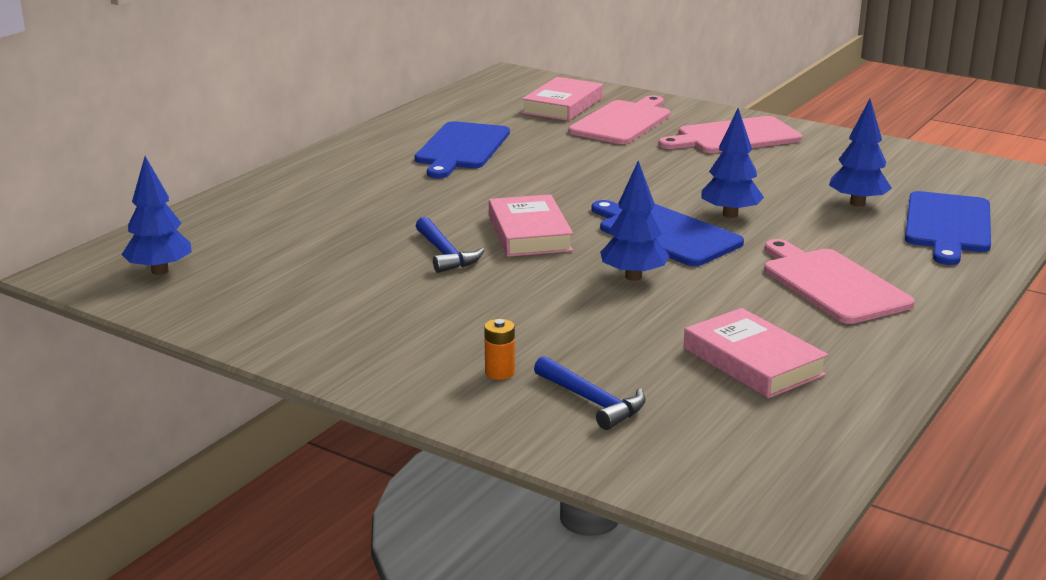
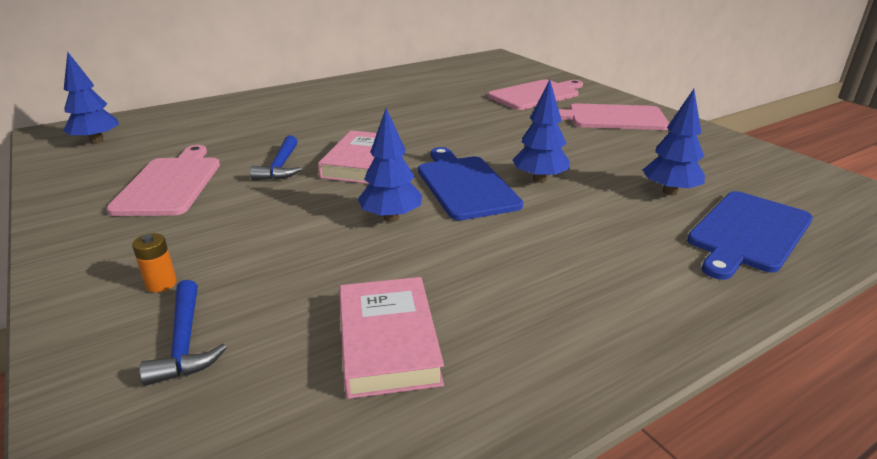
camera: 25 degrees right, 5 degrees up
(461, 148) = (400, 95): blue cutting board -> none
(562, 105) = (506, 78): pink book -> none
(832, 284) = (565, 269): pink cutting board -> pink cutting board (170, 183)

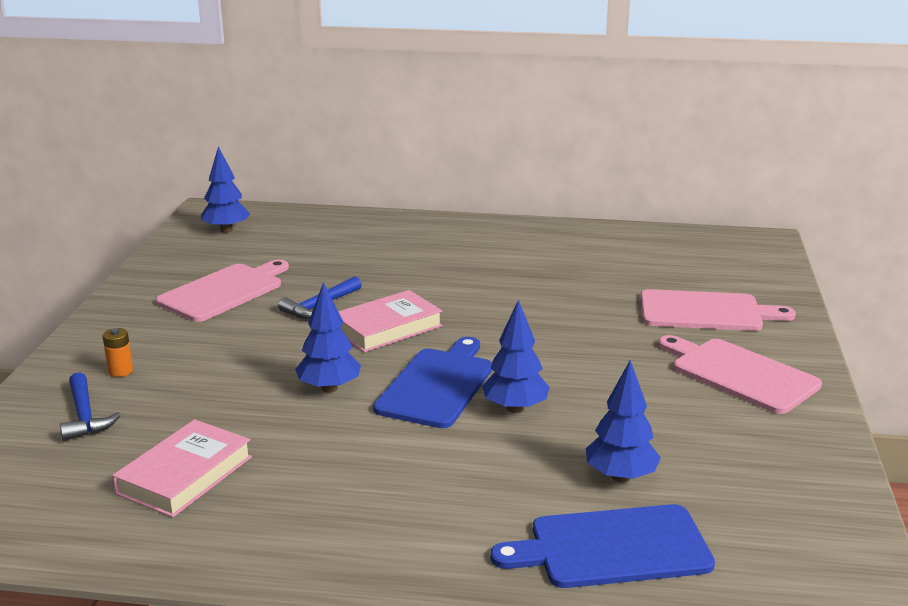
camera: 40 degrees right, 5 degrees down
(184, 342) = (85, 416): blue hammer -> blue hammer turned 45 degrees counterclockwise

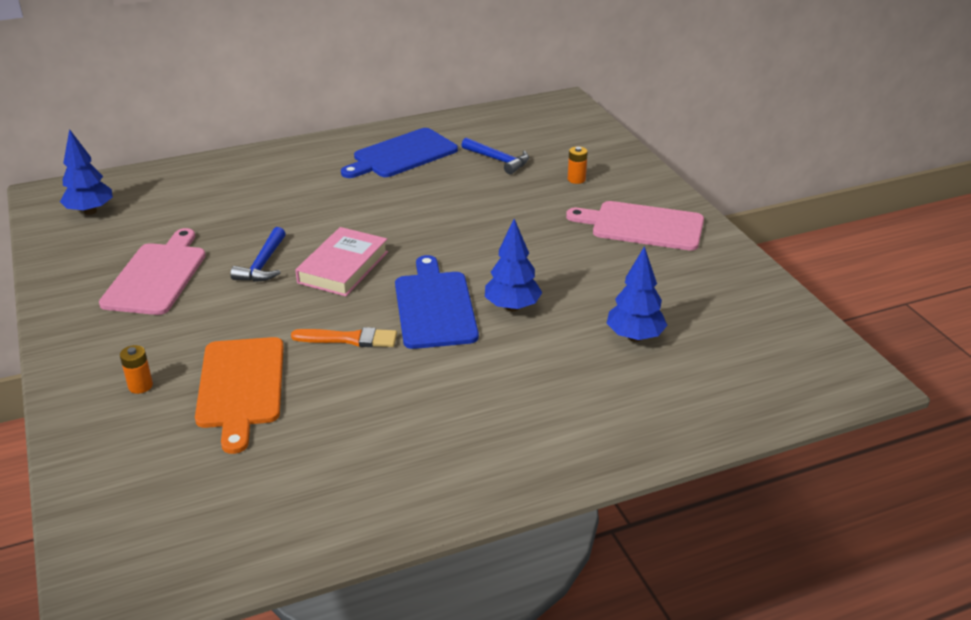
camera: 30 degrees left, 10 degrees up
(85, 416) = (154, 440): blue hammer -> blue hammer (498, 160)
(185, 475) = (306, 459): pink book -> none
(196, 397) = (240, 387): none -> orange cutting board
(329, 388) = (349, 339): blue tree -> orange brush
(612, 547) = (676, 393): blue cutting board -> blue cutting board (402, 155)
(706, 312) = (576, 179): pink cutting board -> orange battery

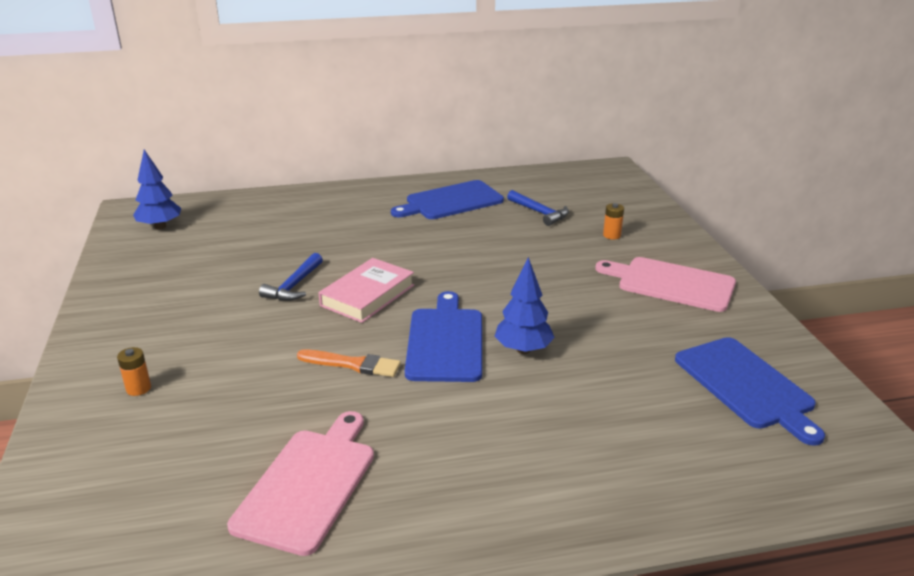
camera: 10 degrees right, 5 degrees down
(157, 276) = (195, 287): pink cutting board -> pink cutting board (309, 484)
(240, 387) = (232, 400): orange cutting board -> none
(634, 337) = (646, 393): blue tree -> none
(724, 319) = (746, 385): none -> blue cutting board

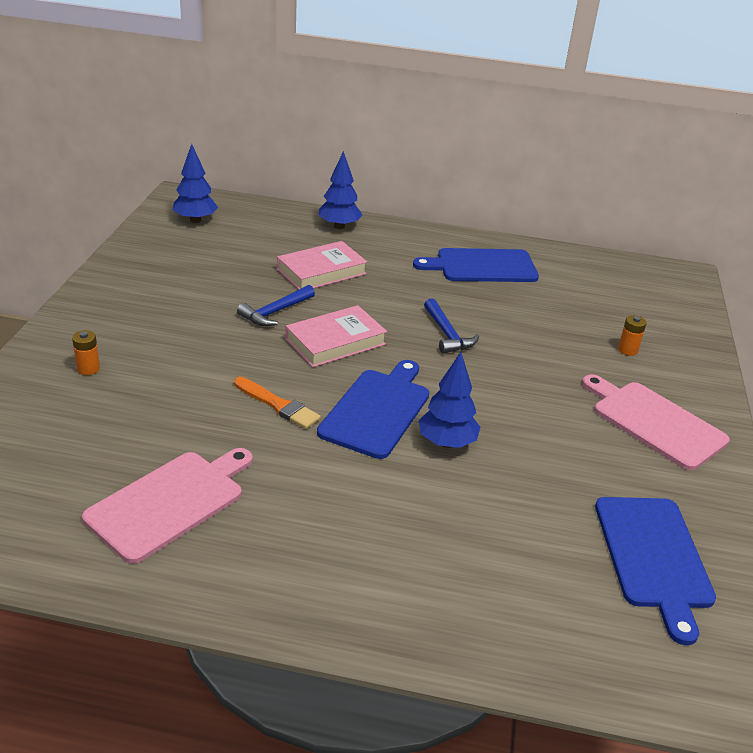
camera: 20 degrees right, 5 degrees up
(303, 199) = (339, 226): none -> blue tree
(313, 240) = (321, 271): none -> pink book
(539, 213) = (566, 303): blue hammer -> blue hammer (447, 334)

